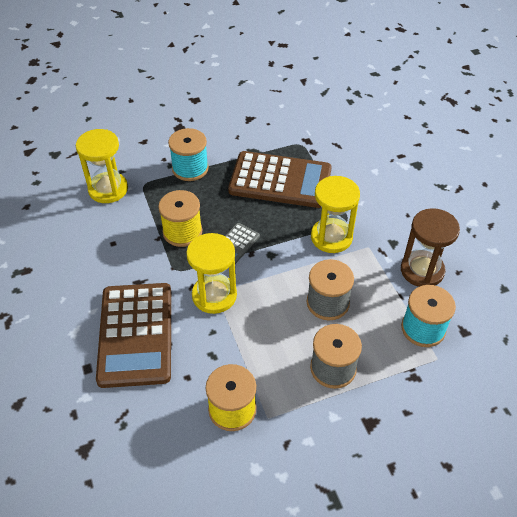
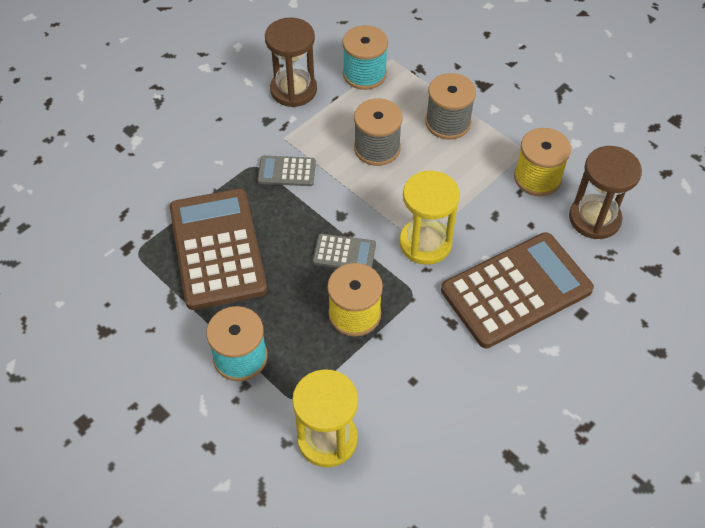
camera: 115 degrees left, 5 degrees up
(163, 431) = (594, 218): none -> brown hourglass
(331, 237) = (286, 171): yellow hourglass -> grey calculator

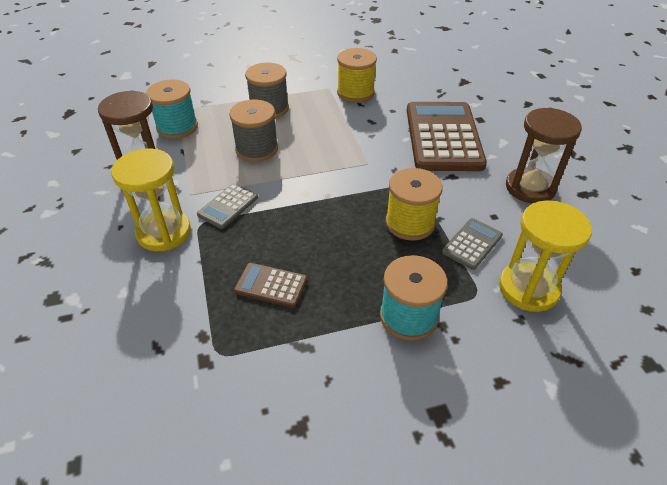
camera: 60 degrees left, 10 degrees down
(217, 249) = (271, 285): brown calculator -> brown calculator, size x0.45
(344, 253) = (344, 205): grey calculator -> grey calculator (472, 244)
(425, 243) = (369, 160): yellow hourglass -> yellow hourglass (164, 232)
(594, 218) = (408, 86): brown hourglass -> brown hourglass (530, 188)

